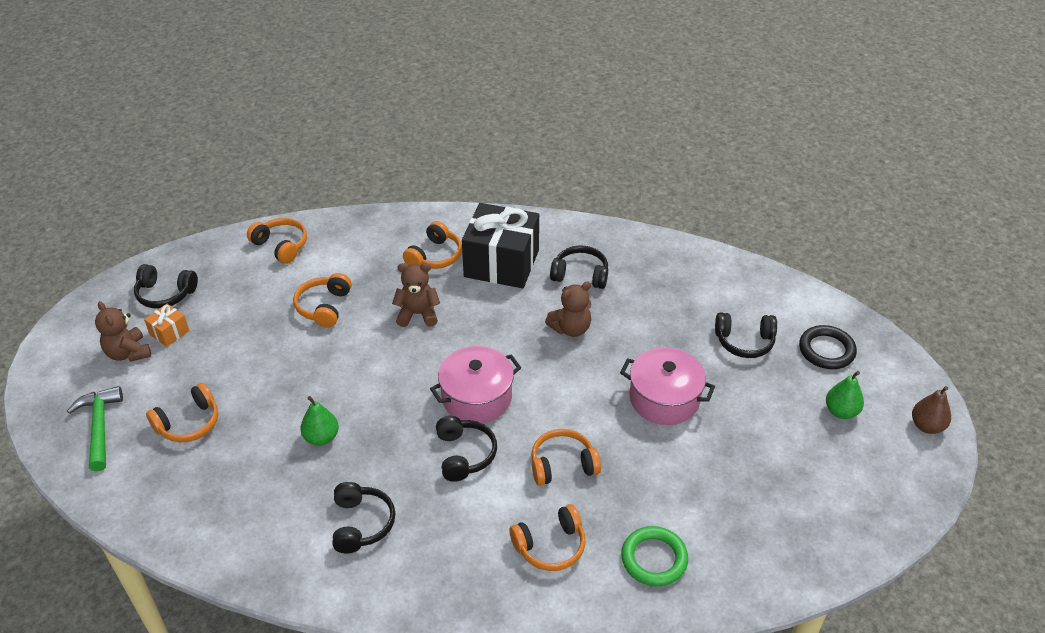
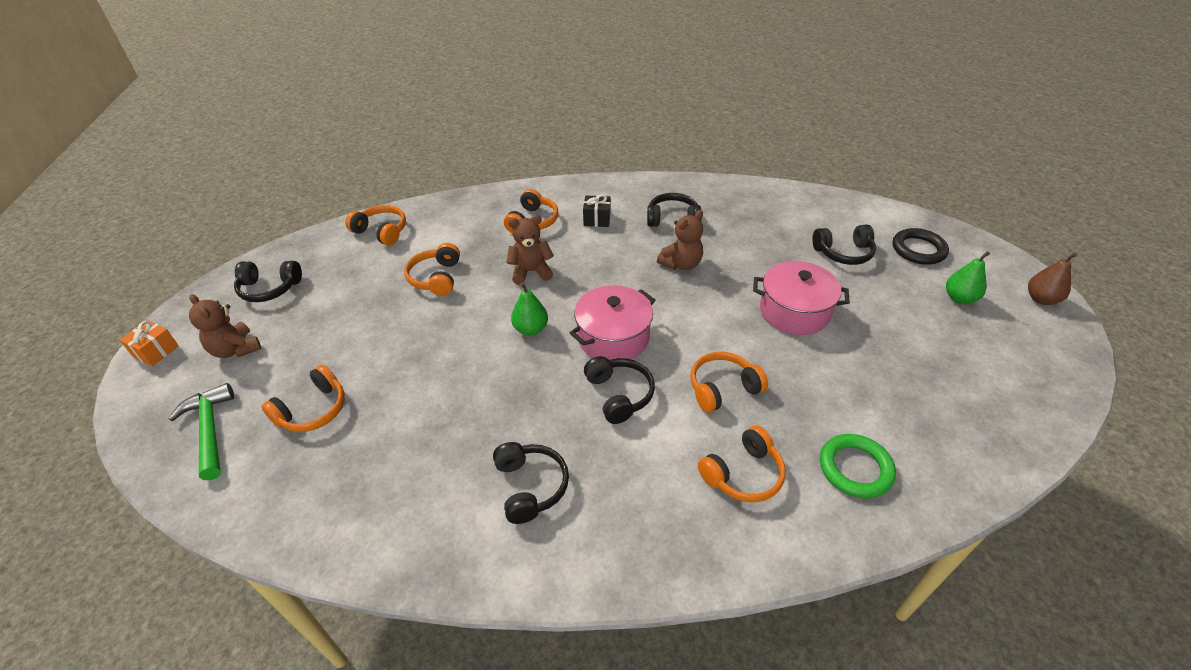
camera: 10 degrees left, 0 degrees up
(169, 333) = (278, 323): orange gift -> orange gift (156, 351)
(321, 437) = (463, 401): green pear -> green pear (531, 329)
(501, 263) = (597, 219): black gift -> black gift, size x0.43

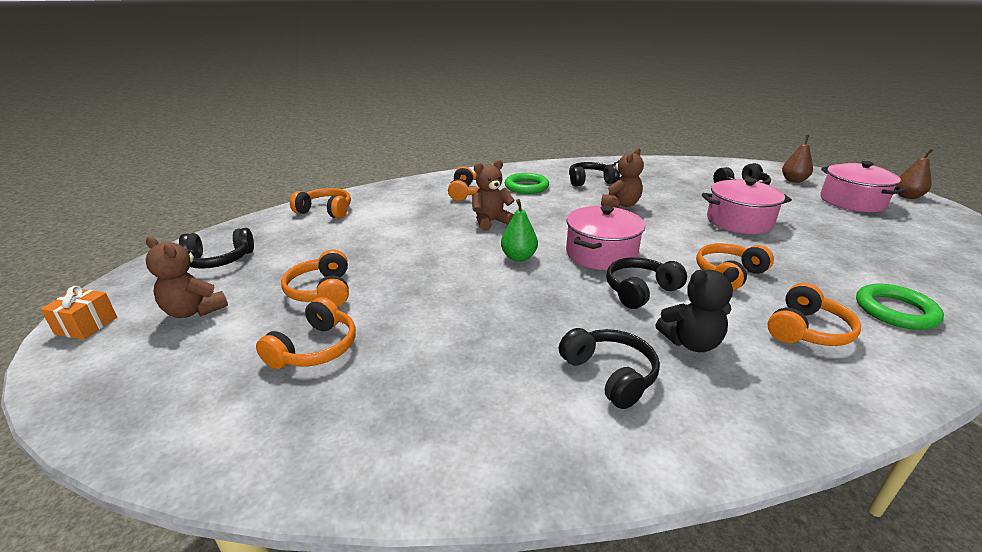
camera: 15 degrees left, 15 degrees down
(210, 430) = (184, 387): green hammer -> none
(436, 278) = (400, 234): orange headphones -> orange headphones (322, 291)
(597, 219) = (526, 187): black gift -> green ring
(619, 394) = (640, 291): black headphones -> black headphones turned 90 degrees counterclockwise
(623, 466) = (691, 342): none -> black teddy bear
(918, 250) = (793, 180): black ring -> brown pear
(959, 298) = (852, 202): green pear -> pink pot

